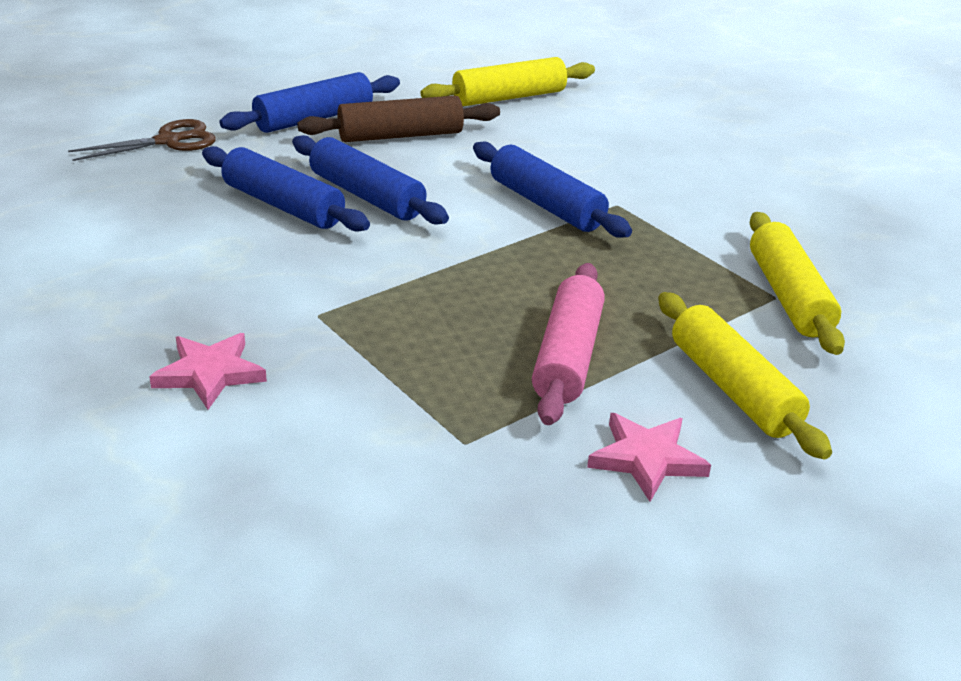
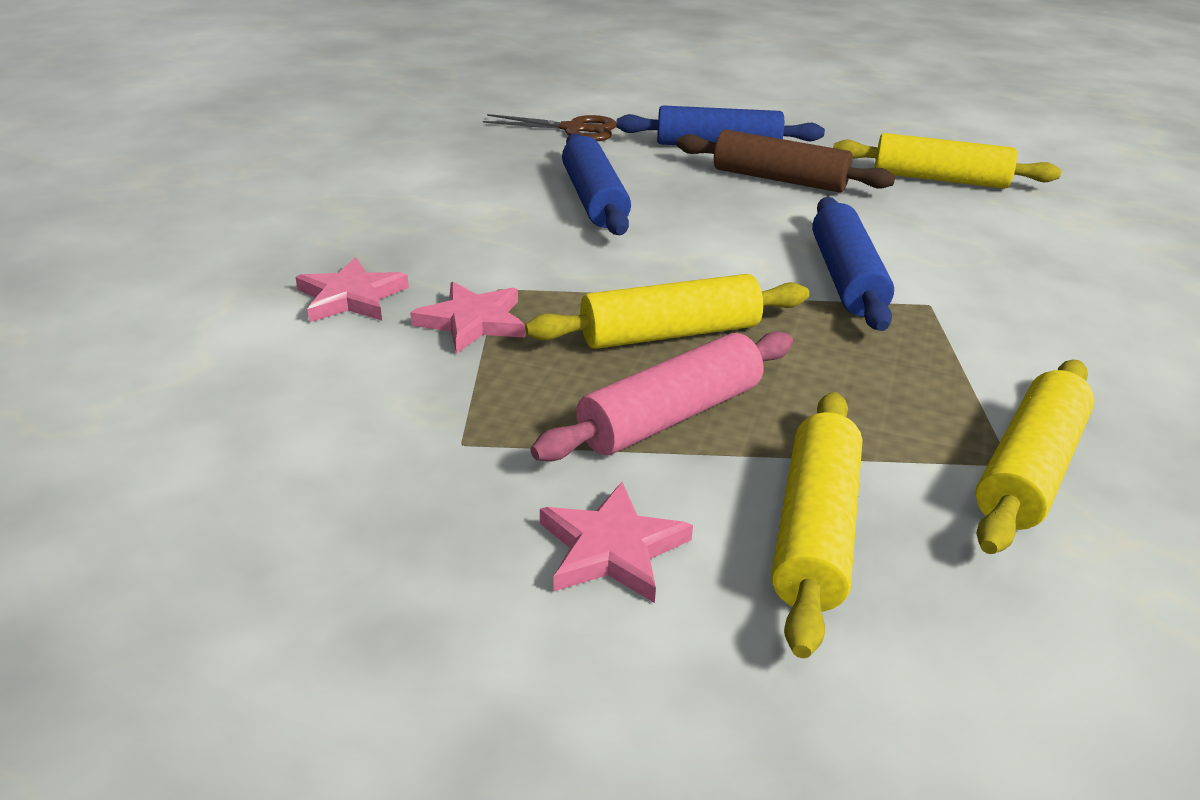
camera: 40 degrees right, 0 degrees up
(339, 350) = (472, 322): none -> pink star
(366, 196) = (676, 215): blue rolling pin -> none
(489, 297) = (669, 333): none -> yellow rolling pin

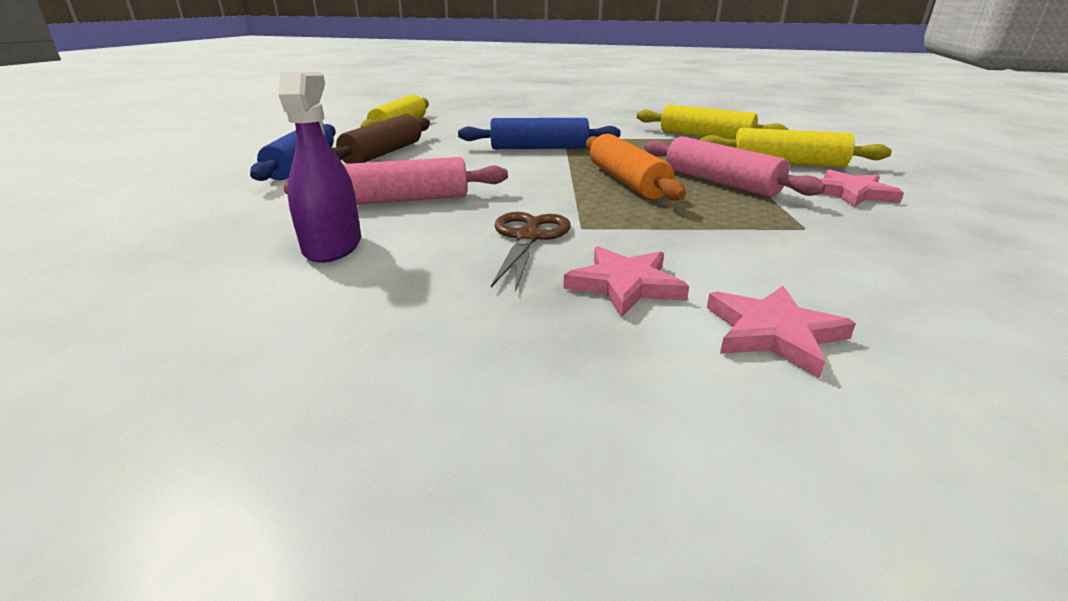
camera: 90 degrees left, 5 degrees down
(472, 322) = (643, 232): pink star -> pink star (773, 333)
(476, 181) = (332, 246): none -> purple spray bottle
(573, 129) = (206, 209): brown scissors -> brown scissors (528, 237)
(593, 200) = (402, 200): blue rolling pin -> pink rolling pin
(669, 333) = (626, 181): yellow rolling pin -> orange rolling pin

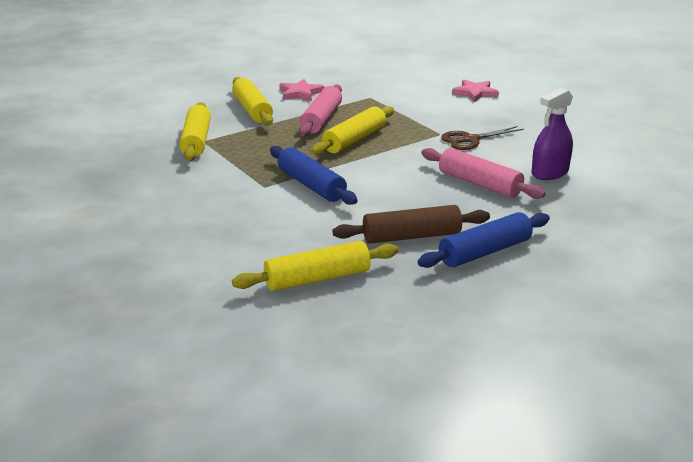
camera: 125 degrees left, 0 degrees up
(625, 285) = (480, 115): pink star -> none
(626, 181) = (354, 140): orange rolling pin -> yellow rolling pin

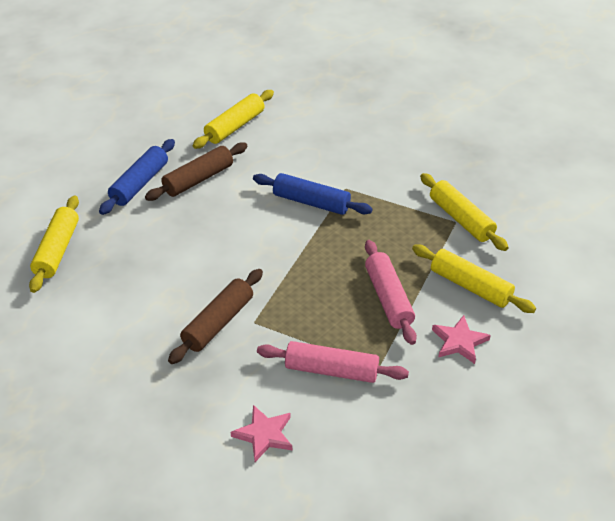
camera: 150 degrees right, 15 degrees up
(354, 140) = (327, 276): yellow rolling pin -> yellow rolling pin (57, 250)
(470, 140) = (218, 323): brown scissors -> brown rolling pin
(479, 184) = (177, 256): pink rolling pin -> pink rolling pin (331, 370)
(550, 172) = (119, 297): purple spray bottle -> none

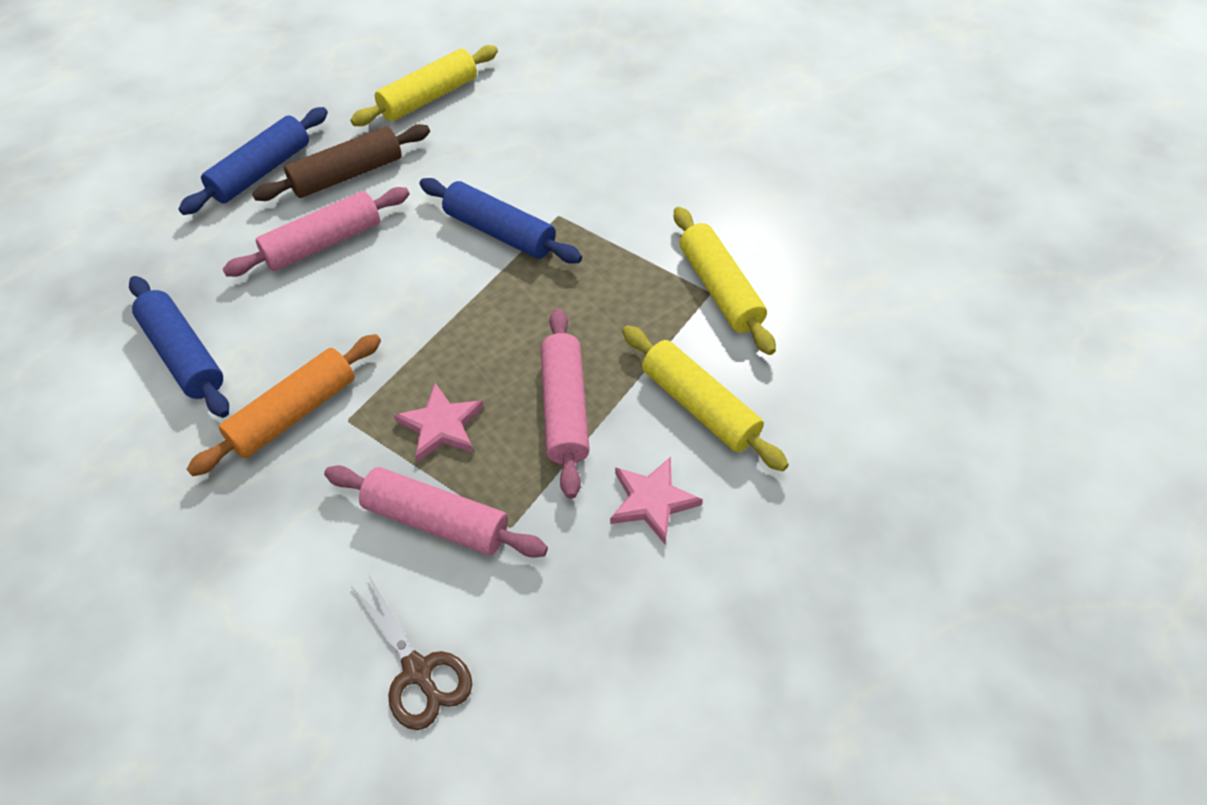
camera: 10 degrees right, 10 degrees up
(57, 250) = (106, 262): yellow rolling pin -> none
(132, 299) = (183, 355): none -> blue rolling pin
(198, 222) = (323, 243): none -> pink rolling pin
(218, 323) = (293, 413): brown rolling pin -> orange rolling pin
(264, 435) = (295, 617): pink star -> pink star (441, 425)
(350, 452) = (418, 671): none -> brown scissors

